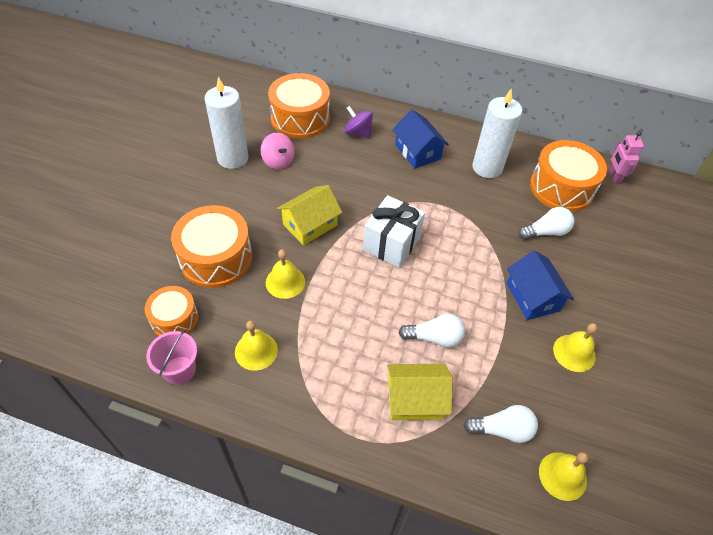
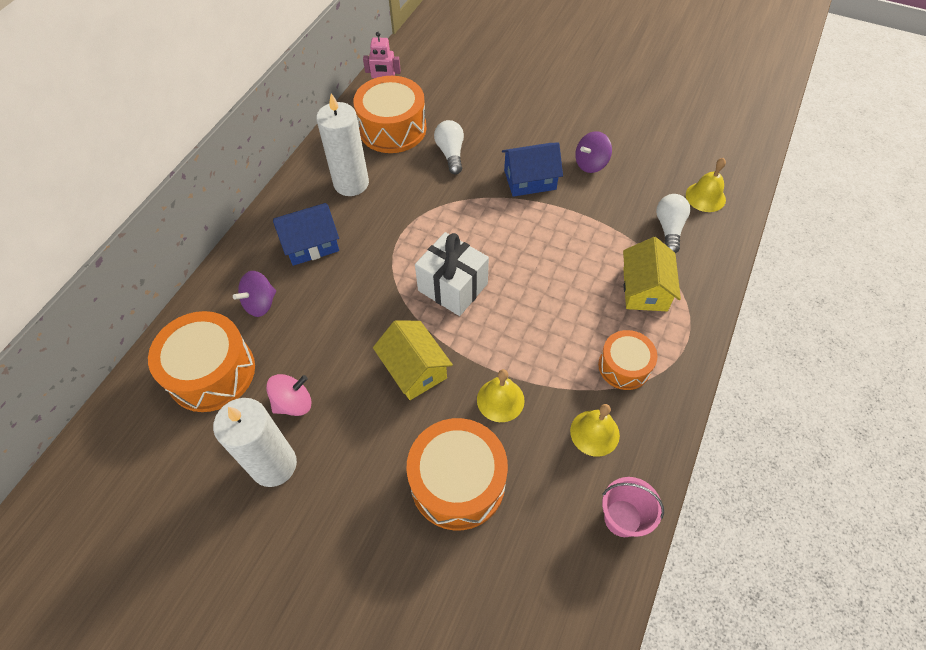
camera: 80 degrees left, 5 degrees up
(174, 319) = (551, 530): orange drum -> orange drum (624, 366)
(434, 337) = (576, 264): white light bulb -> none
(574, 353) = (590, 164): yellow bell -> purple spinning top

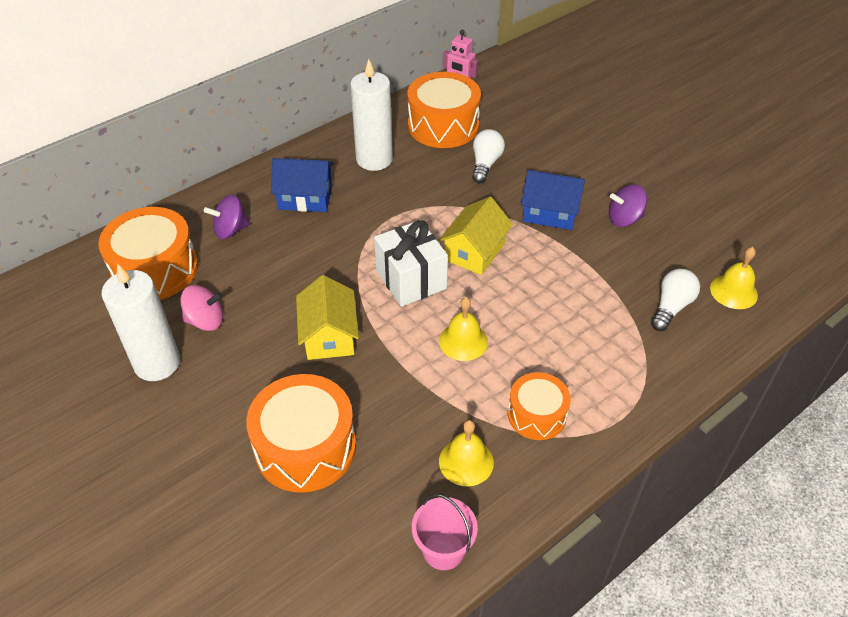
camera: 25 degrees right, 10 degrees down
(500, 400) = (392, 394): yellow bell -> yellow bell (463, 341)
(644, 289) = (606, 353): yellow house -> yellow house (474, 251)

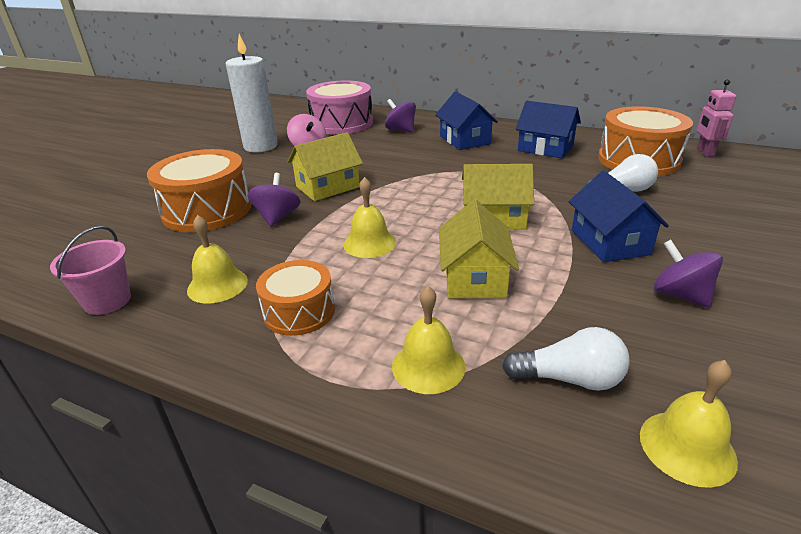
camera: 65 degrees right, 15 degrees down
(155, 269) = (342, 123): orange drum -> pink drum
(367, 392) = (277, 217): none -> purple spinning top
(374, 159) = (545, 148): white candle -> blue house
(411, 279) = (422, 200): white gift -> none
(551, 301) = (474, 277): none -> yellow house
(632, 364) = (428, 366): none -> yellow bell

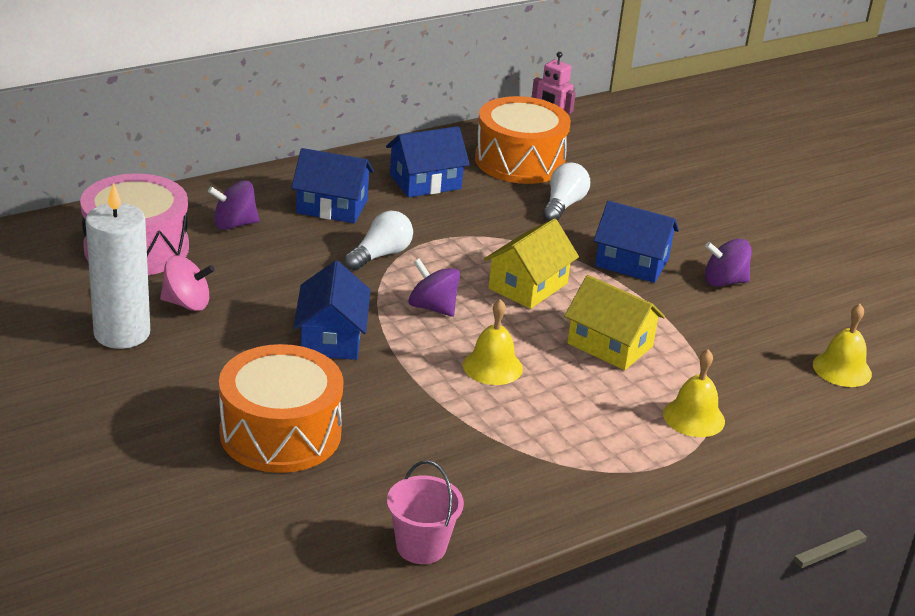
camera: 60 degrees left, 0 degrees up
(217, 285) = (468, 474): yellow bell -> none
(277, 217) = (365, 395): purple spinning top -> purple spinning top (432, 307)
(299, 311) = (564, 445): orange drum -> none
(327, 187) = (331, 338): yellow house -> blue house
(569, 379) = (758, 372): white light bulb -> white light bulb (380, 255)

